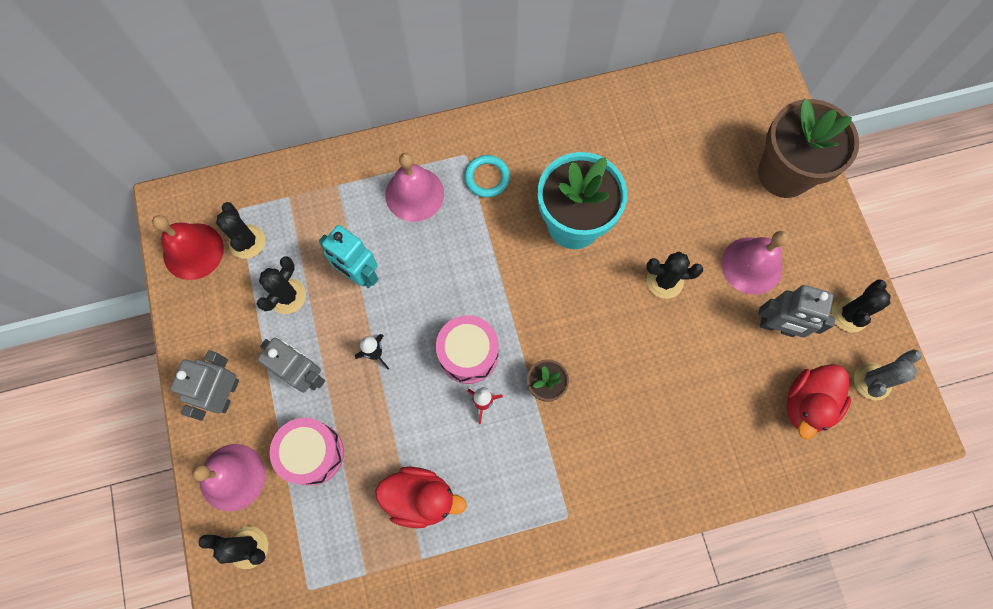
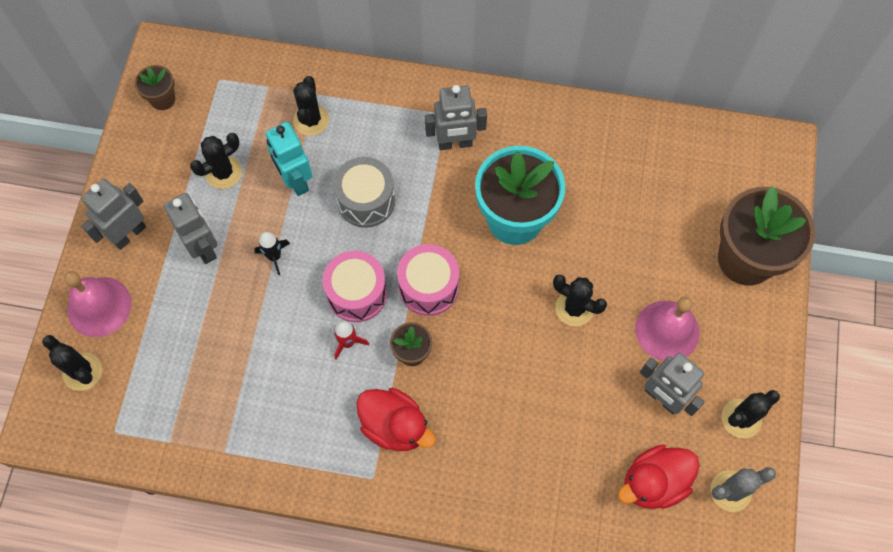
camera: 25 degrees right, 5 degrees down
(193, 251) = (163, 99): red bell -> brown flower pot
(247, 241) = (212, 110): black cactus -> black cactus (311, 120)
(313, 453) = (176, 318): pink drum -> pink drum (428, 287)
(414, 194) = (381, 131): pink bell -> none
(420, 498) = (250, 399): red duck -> red duck (395, 426)
(433, 265) = (366, 201): none -> grey drum
(487, 178) = (455, 143): turquoise ring -> grey robot

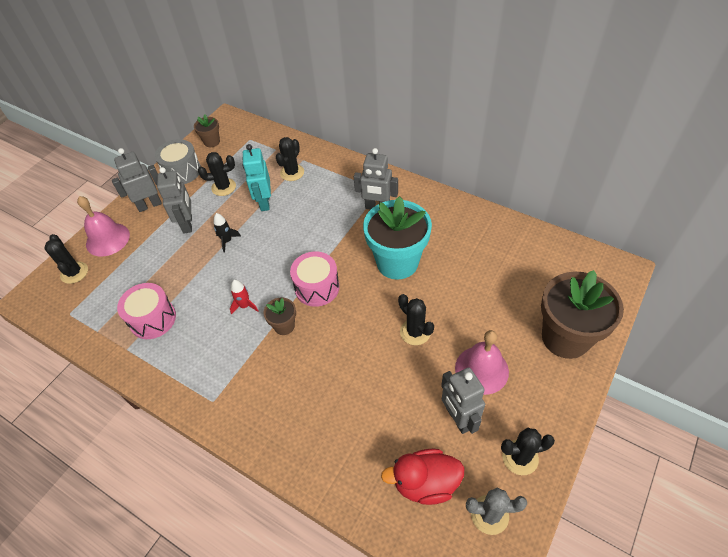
camera: 25 degrees right, 15 degrees down
(357, 293) = (267, 277): pink drum -> pink drum (153, 319)
(366, 201) = (302, 225): grey drum -> grey drum (182, 171)
(395, 426) = (247, 370): red duck -> none

